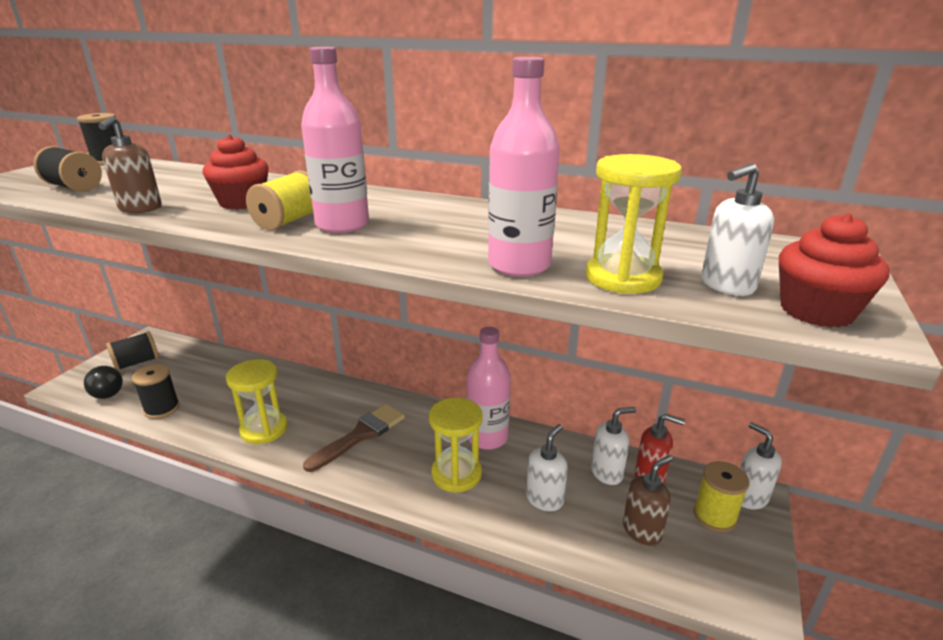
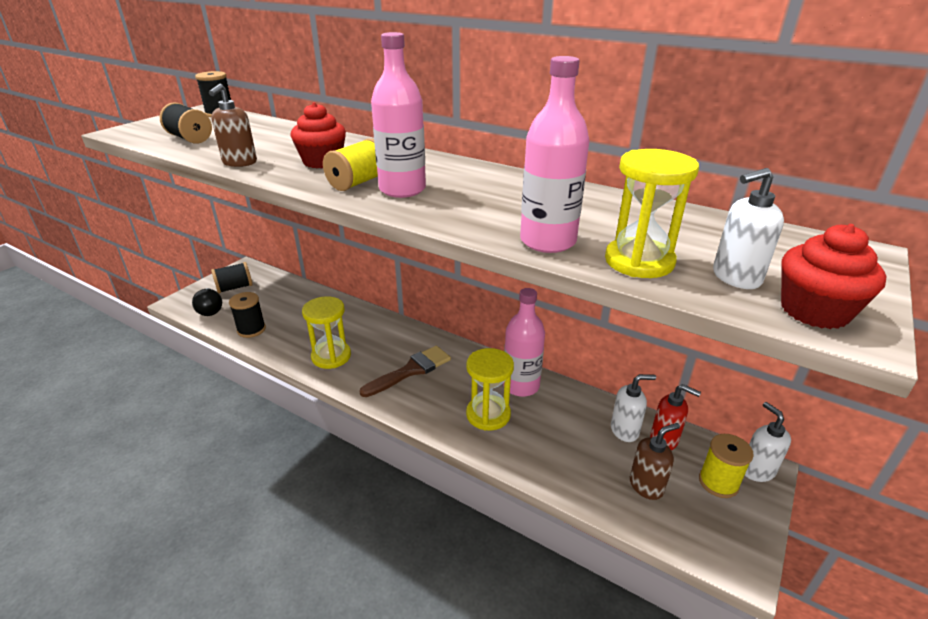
camera: 10 degrees right, 5 degrees up
(545, 499) = (562, 446): white soap dispenser -> none

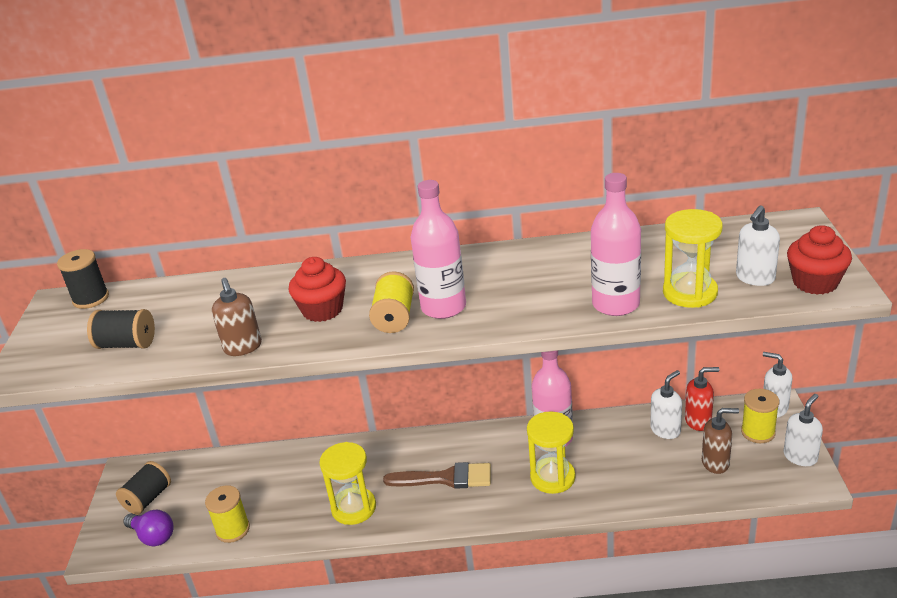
camera: 30 degrees left, 0 degrees up
(210, 309) = (153, 536): black light bulb -> purple light bulb
(251, 329) = (233, 530): black spool -> yellow spool
(411, 370) = (445, 478): brown brush -> brown brush turned 75 degrees clockwise
(646, 486) = (715, 463): brown soap dispenser -> brown soap dispenser turned 60 degrees clockwise
(746, 532) = (800, 457): none -> white soap dispenser

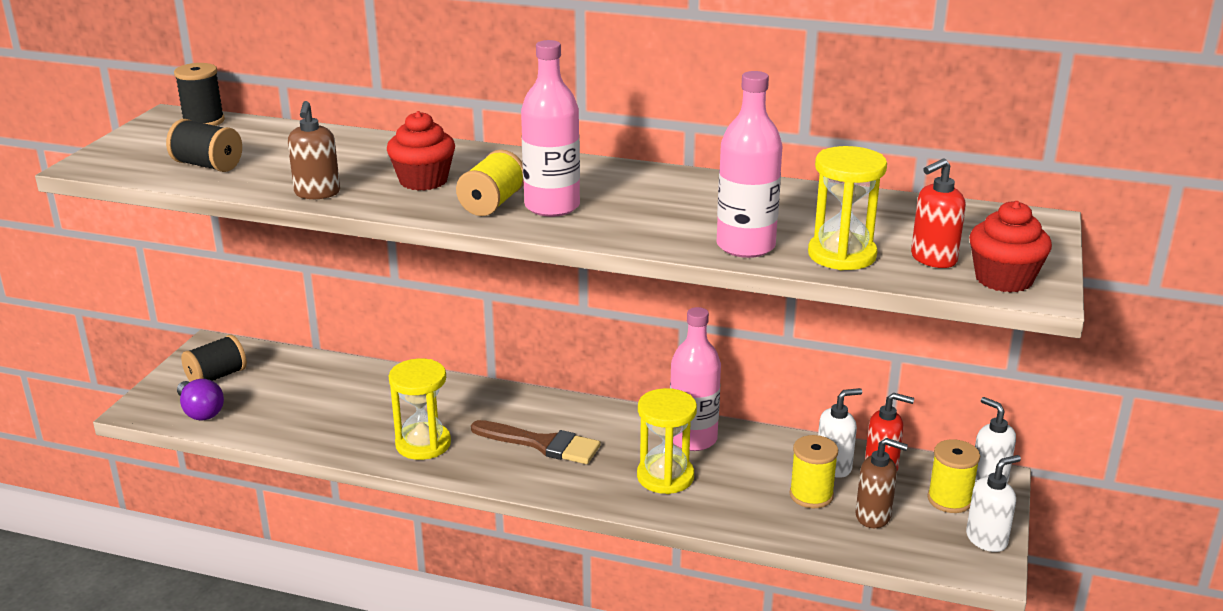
camera: 15 degrees right, 5 degrees down
(233, 530) = (284, 428): yellow spool -> yellow spool (811, 495)
(755, 278) = (933, 259): white soap dispenser -> red soap dispenser

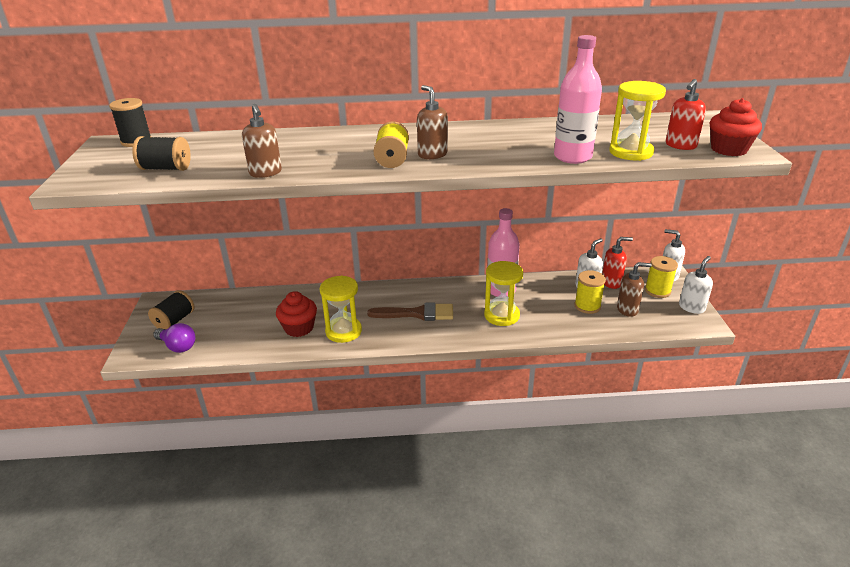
camera: 20 degrees left, 5 degrees up
(423, 181) = (332, 153): red cupcake -> red cupcake (299, 328)
(552, 206) = (432, 154): pink bottle -> brown soap dispenser

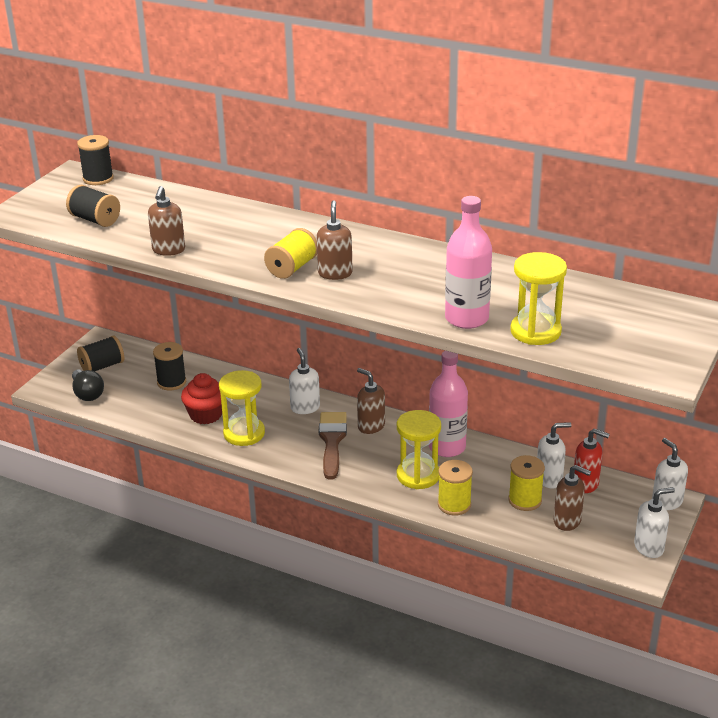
camera: 30 degrees right, 0 degrees up
(177, 346) = (87, 394): purple light bulb -> black light bulb
(248, 313) = (171, 382): none -> black spool
(374, 297) = (305, 407): none -> white soap dispenser
(417, 313) = (332, 441): brown brush -> brown brush turned 120 degrees counterclockwise
(435, 294) = (371, 426): none -> brown soap dispenser
(657, 291) = (631, 514): yellow spool -> yellow spool (454, 505)
(680, 146) = (603, 340): red soap dispenser -> none
(728, 149) = (649, 361): red cupcake -> none

